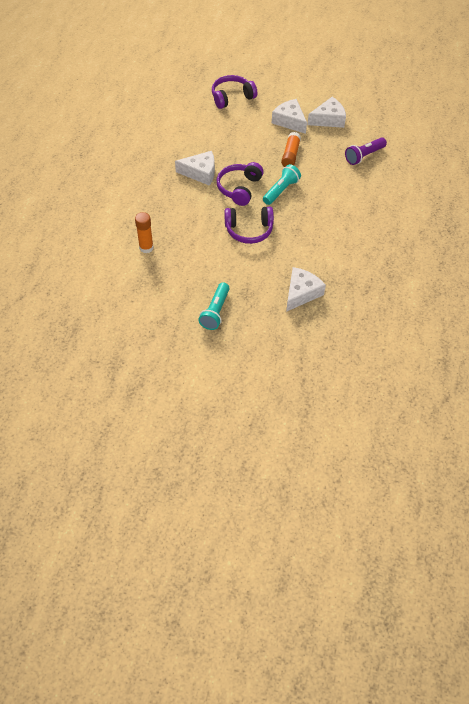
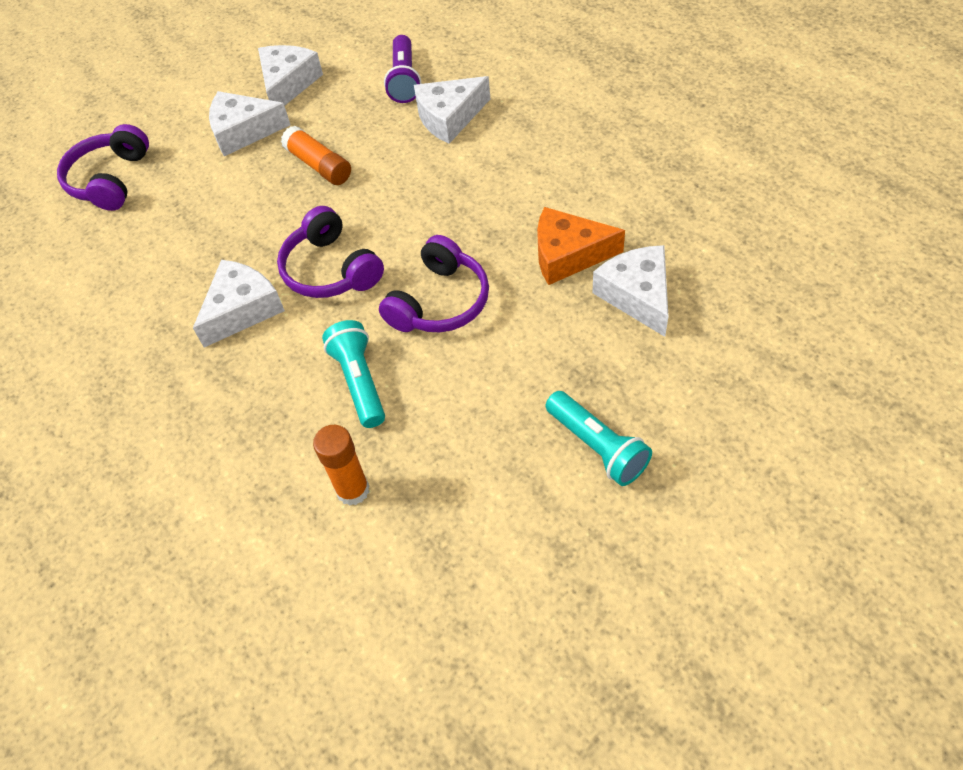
camera: 50 degrees left, 0 degrees up
(281, 190) = (386, 214): turquoise flashlight -> turquoise flashlight (359, 381)
(306, 260) = (568, 255): none -> orange cheese
(353, 183) = (449, 118): none -> white cheese

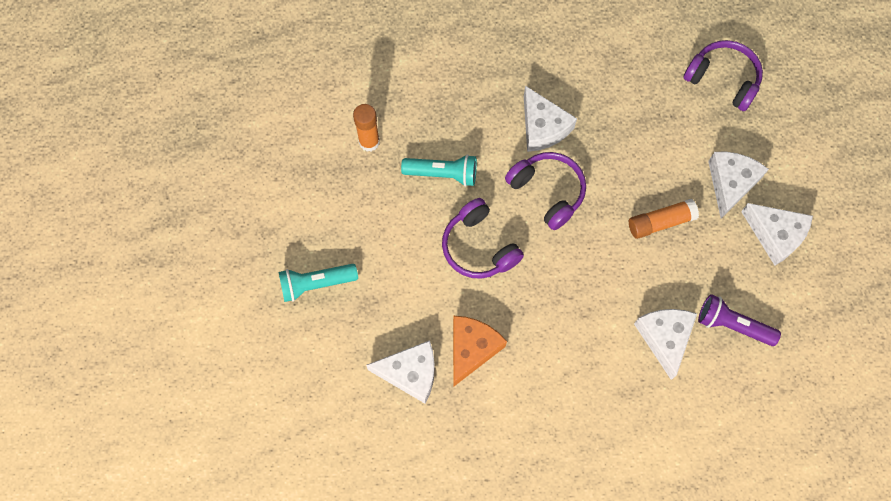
camera: 110 degrees right, 15 degrees up
(331, 269) = (547, 192): purple headphones -> purple headphones turned 60 degrees clockwise

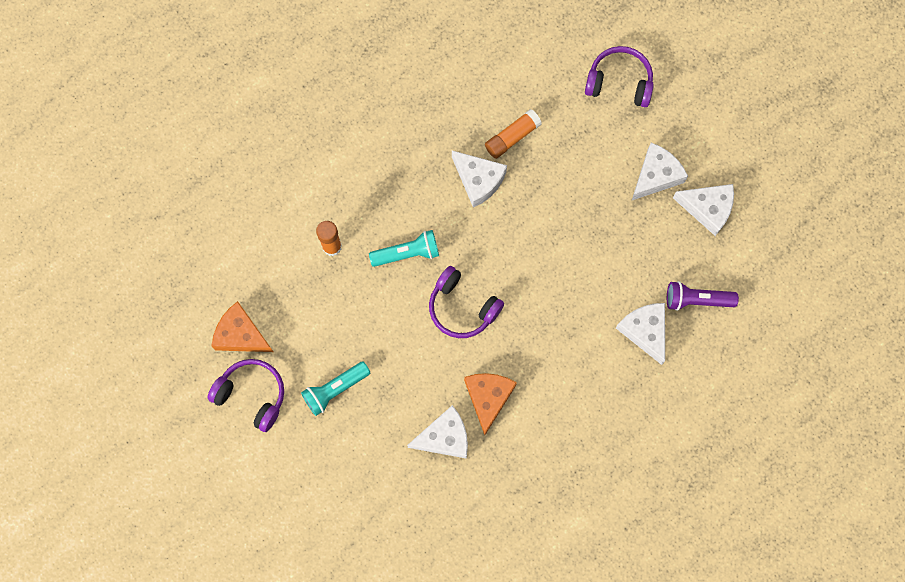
camera: 20 degrees left, 5 degrees up
(244, 196) = (241, 334): none -> orange cheese
(547, 192) = (503, 238): purple headphones -> purple headphones (252, 395)
(660, 222) = (608, 231): orange glue stick -> orange glue stick (512, 137)
(730, 183) = (656, 175): white cheese -> white cheese turned 45 degrees clockwise

